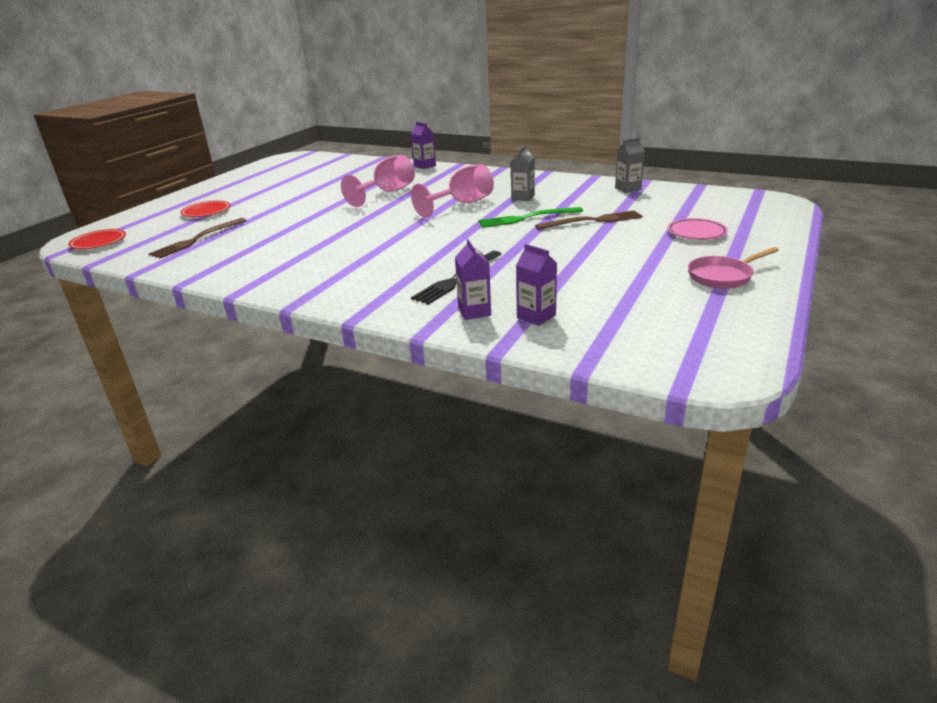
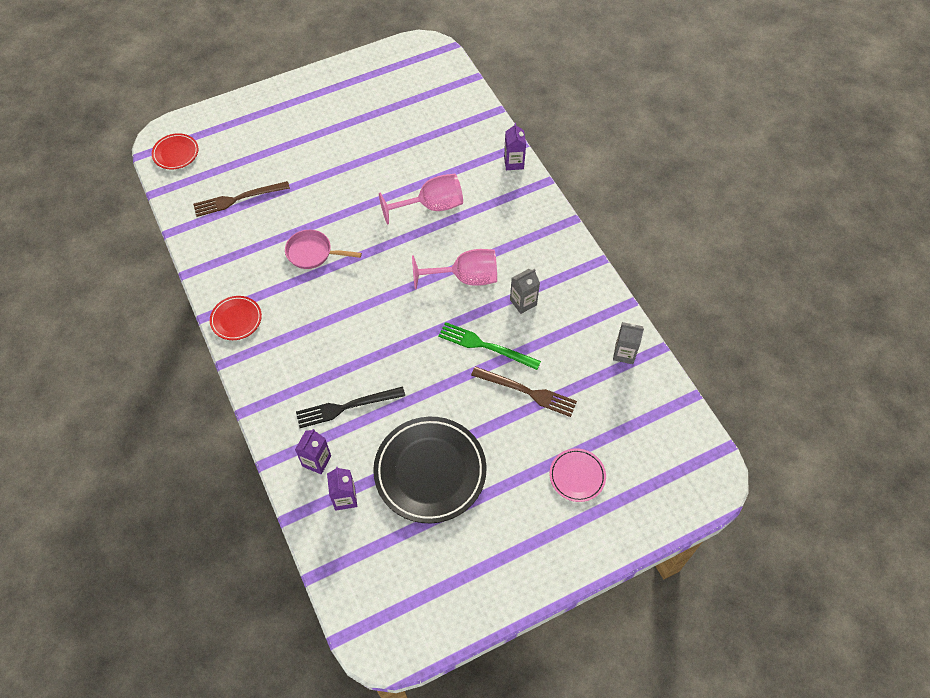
camera: 35 degrees right, 30 degrees up
(206, 212) = (276, 144): red plate -> red plate (236, 319)
(586, 274) = (430, 471): none -> black plate
(722, 276) = (512, 551): pink pan -> pink pan (312, 253)

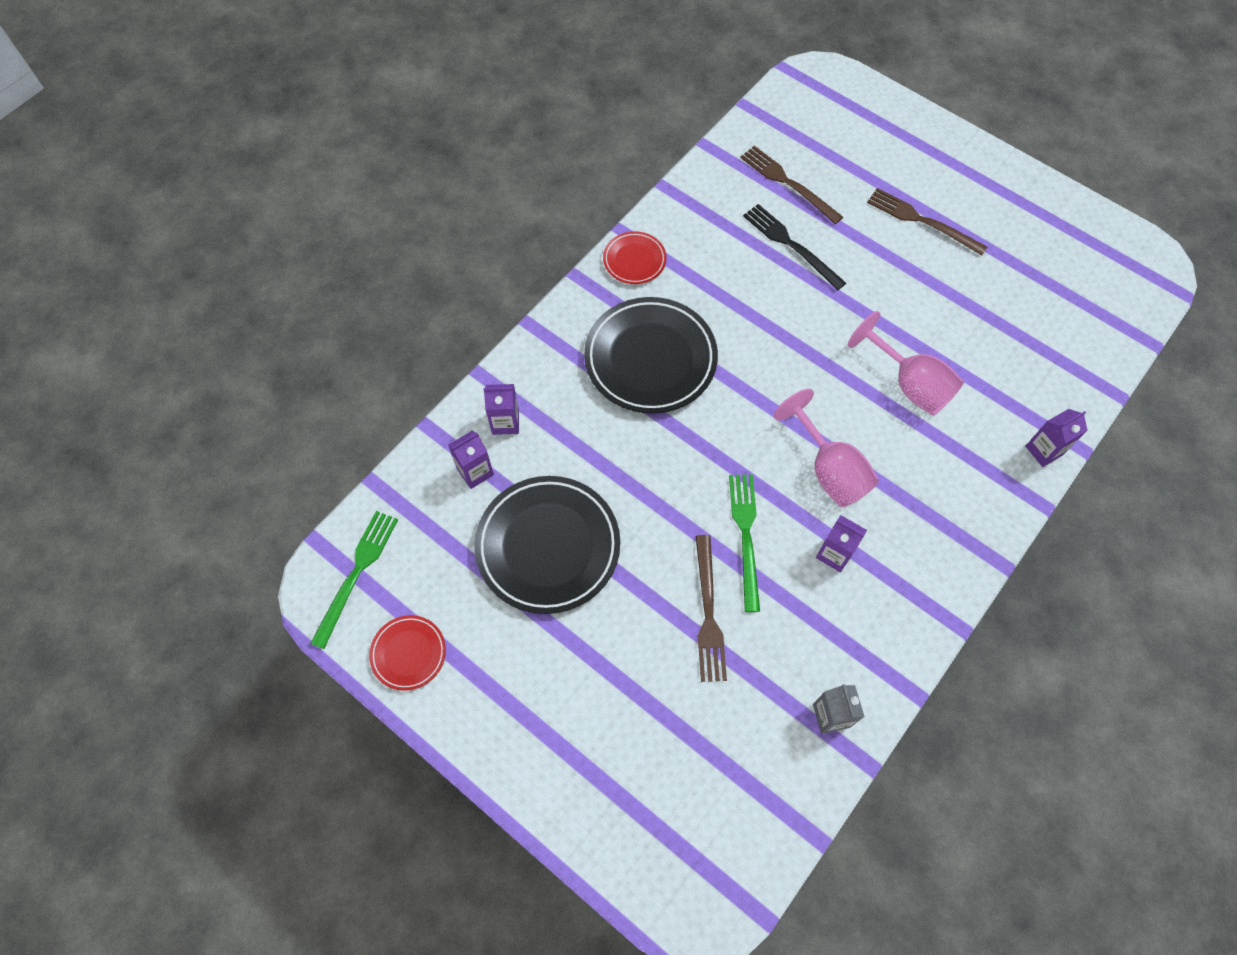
camera: 65 degrees right, 5 degrees up
(176, 153) = (808, 96): red plate -> red plate (408, 653)
(312, 253) = (763, 290): pink pan -> none
(319, 141) = (922, 221): none -> brown fork
(323, 344) = (650, 359): none -> black plate
(346, 407) = (585, 420): black fork -> black fork (791, 245)
(381, 616) = (356, 573): none -> green fork
(523, 302) = (834, 554): grey carton -> purple carton
(577, 476) = (622, 723): pink plate -> none

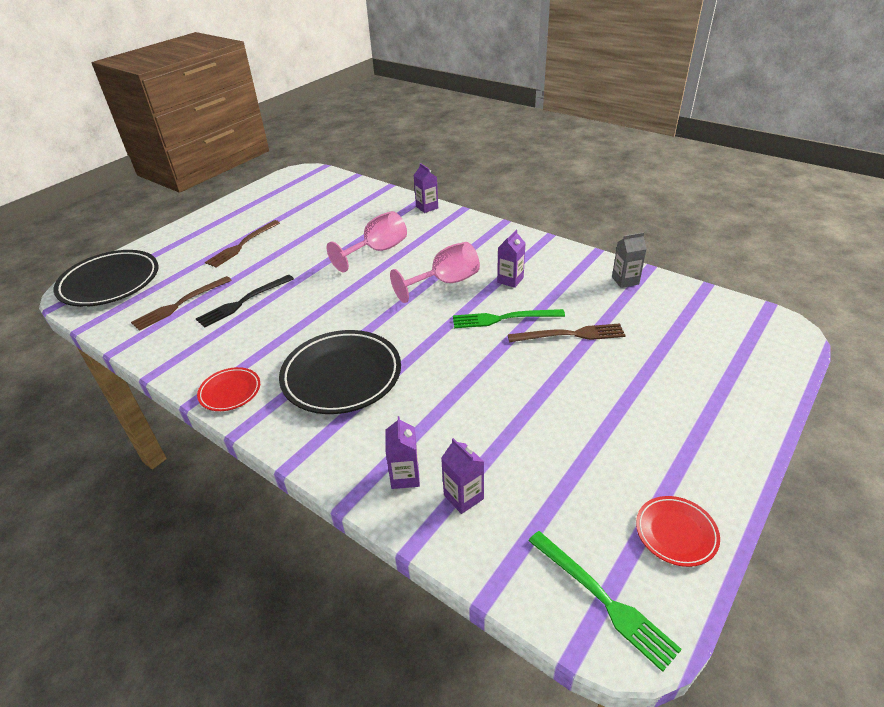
camera: 90 degrees left, 25 degrees down
(356, 573) = (603, 599): green fork -> green fork turned 150 degrees counterclockwise
(548, 546) = (535, 432): black plate -> black plate (110, 283)

